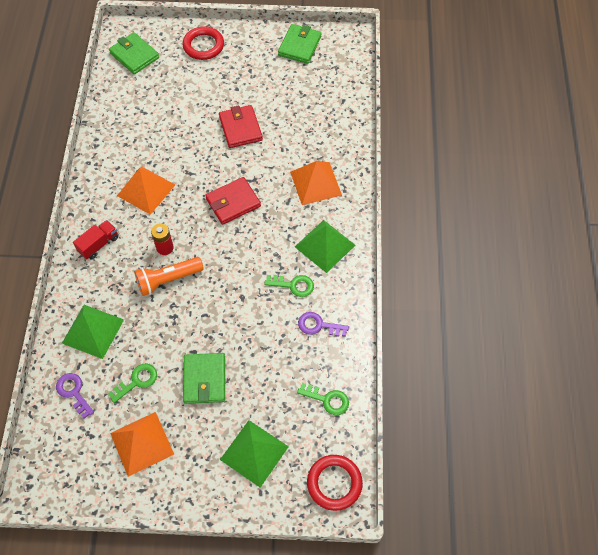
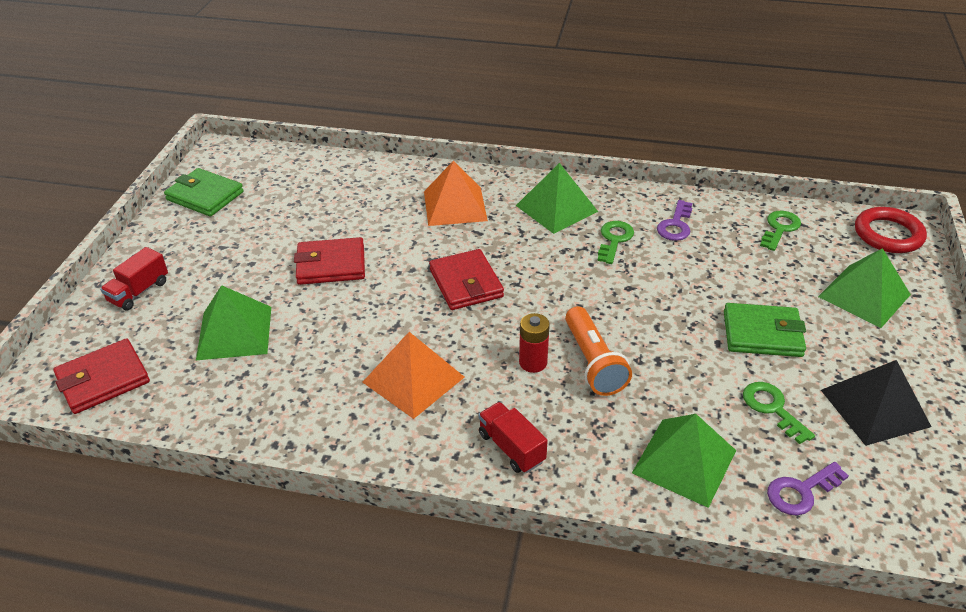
camera: 80 degrees left, 20 degrees down
(134, 55) = (103, 379): green wallet -> red wallet
(141, 443) = (875, 408): orange pyramid -> black pyramid
(175, 98) = (234, 332): none -> green pyramid
(203, 46) = (139, 292): red ring -> red truck

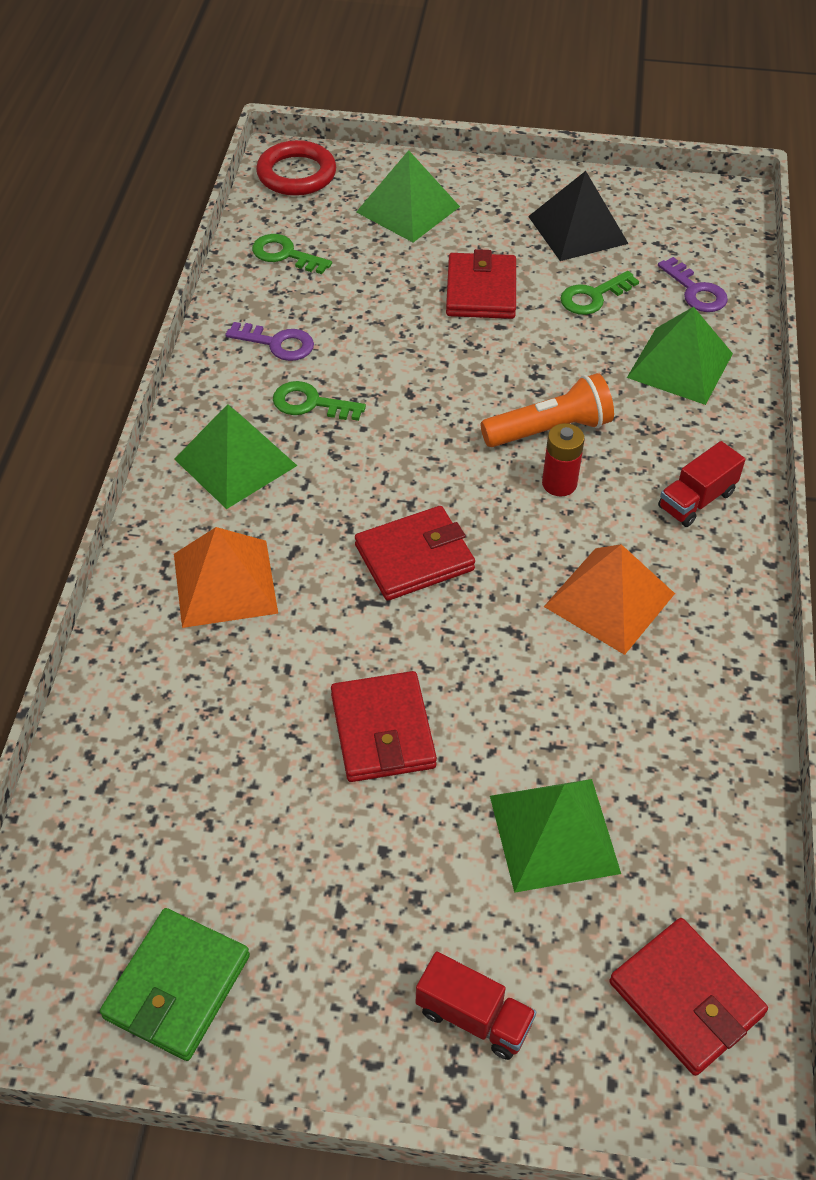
camera: 95 degrees left, 10 degrees up
(762, 334) = (481, 291): green wallet -> red wallet

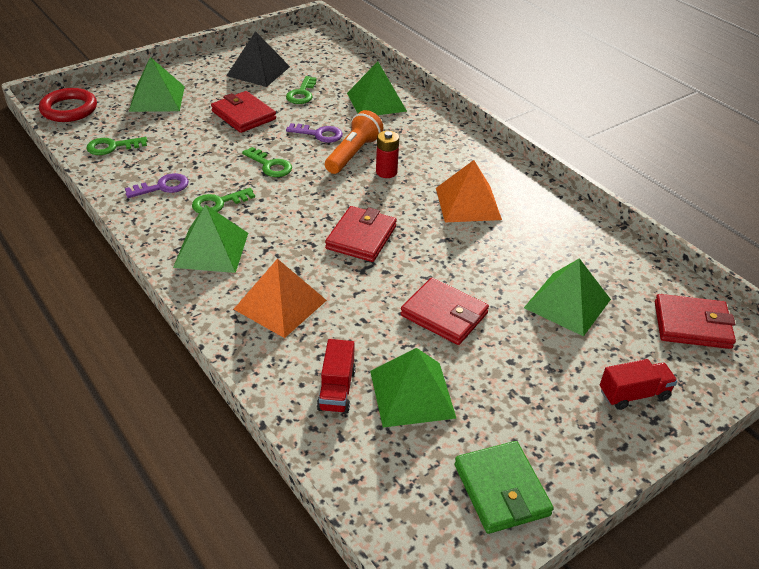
camera: 45 degrees left, 10 degrees down
(227, 798) = (412, 393): none -> green pyramid
(428, 385) = (270, 165): none -> green key
(696, 291) = (345, 71): purple key -> purple key (319, 134)
(696, 500) = (451, 147): red truck -> red truck (336, 389)

